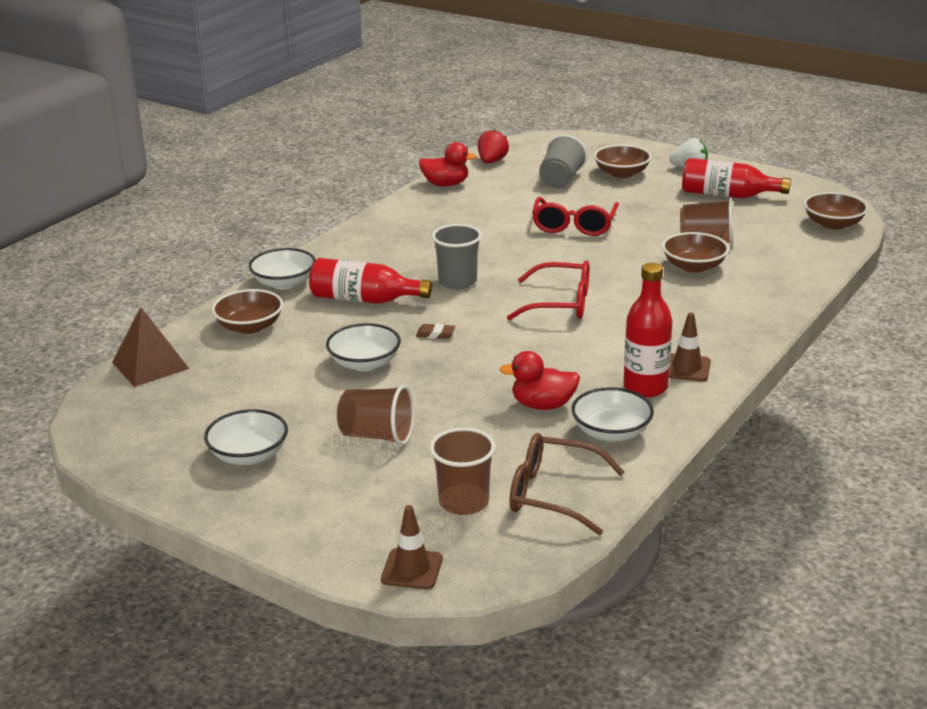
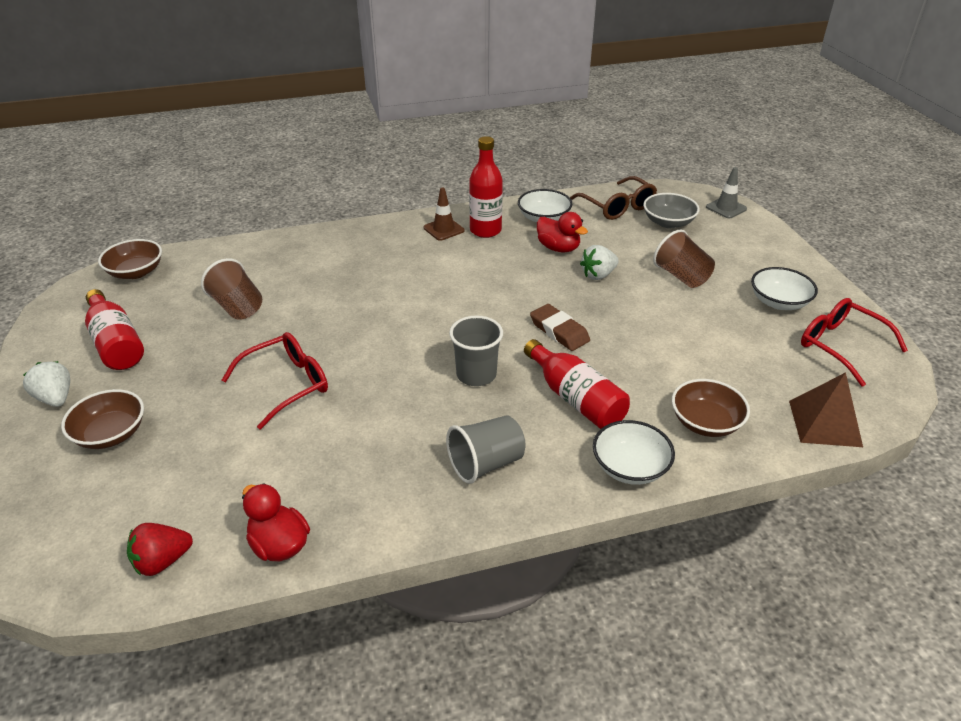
camera: 140 degrees left, 10 degrees up
(364, 363) = (639, 332): white bowl -> none
(412, 569) = (726, 208): brown traffic cone -> grey traffic cone
(435, 334) = (559, 331): brown eraser -> brown eraser, size x1.79
(464, 396) = (598, 275): none -> white strawberry
(464, 502) = (668, 222): brown cup -> grey bowl
(561, 180) = (173, 464): grey cup -> grey cup (486, 464)
(561, 303) = (435, 309): red glasses -> red glasses (840, 346)
(694, 266) = (295, 290): brown bowl -> none

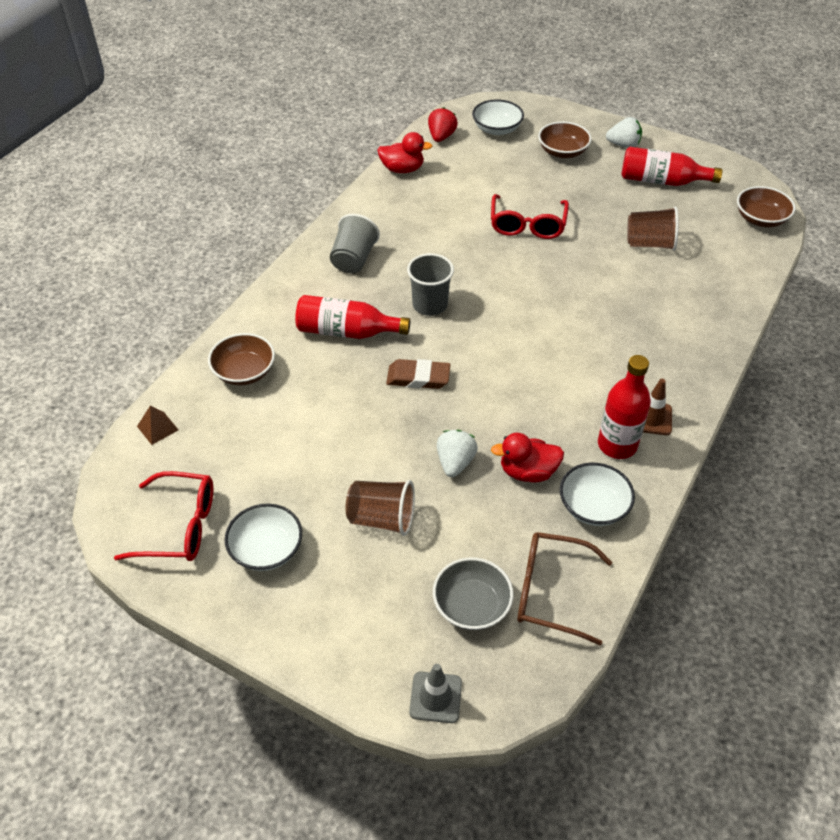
camera: 135 degrees right, 10 degrees up
(630, 467) = (268, 310): white bowl -> white bowl (497, 129)
(824, 423) = (157, 428): brown pyramid -> brown pyramid, size x0.56

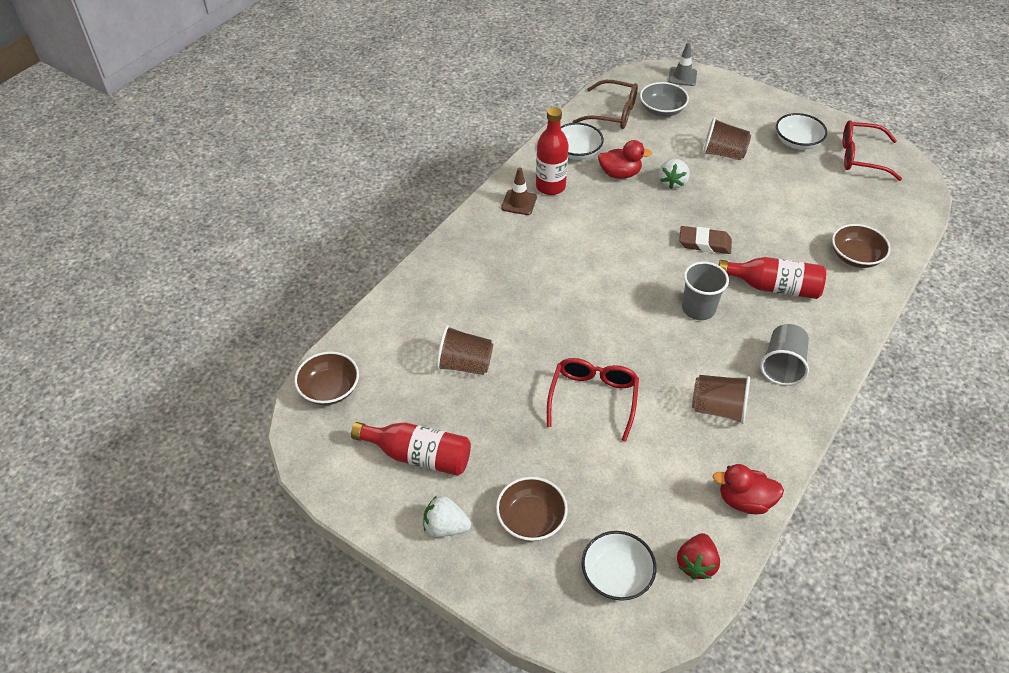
camera: 175 degrees left, 0 degrees up
(157, 428) = (908, 218): brown pyramid -> none
(417, 224) = (718, 408): none -> brown cup

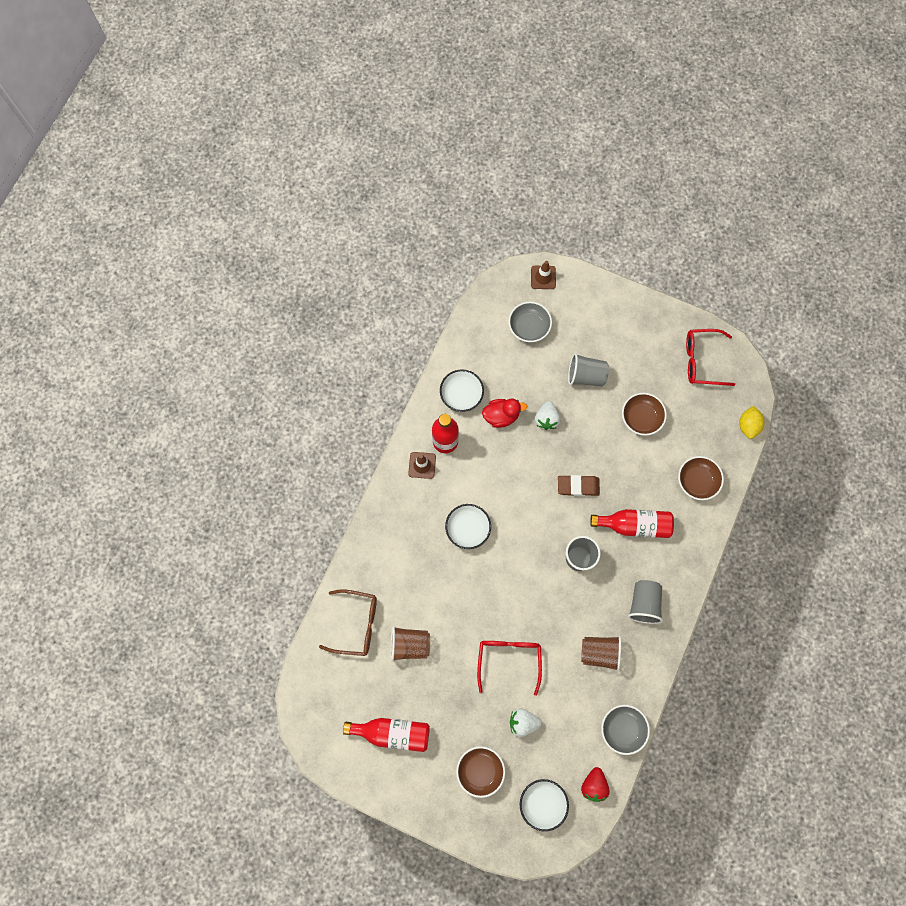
camera: 10 degrees left, 25 degrees up
(329, 389) = (314, 686): brown bowl -> brown bowl (641, 418)
(445, 527) = (423, 787): white strawberry -> white strawberry (523, 722)
(613, 113) = (486, 338): brown glasses -> brown glasses (357, 624)
(682, 77) = (543, 277): grey traffic cone -> brown traffic cone
(722, 154) = (585, 376): brown cup -> grey cup
(744, 501) = (622, 729): red duck -> grey bowl
(797, 142) = (648, 350): white bowl -> white bowl (468, 529)
(919, 216) = (748, 426): none -> yellow lemon

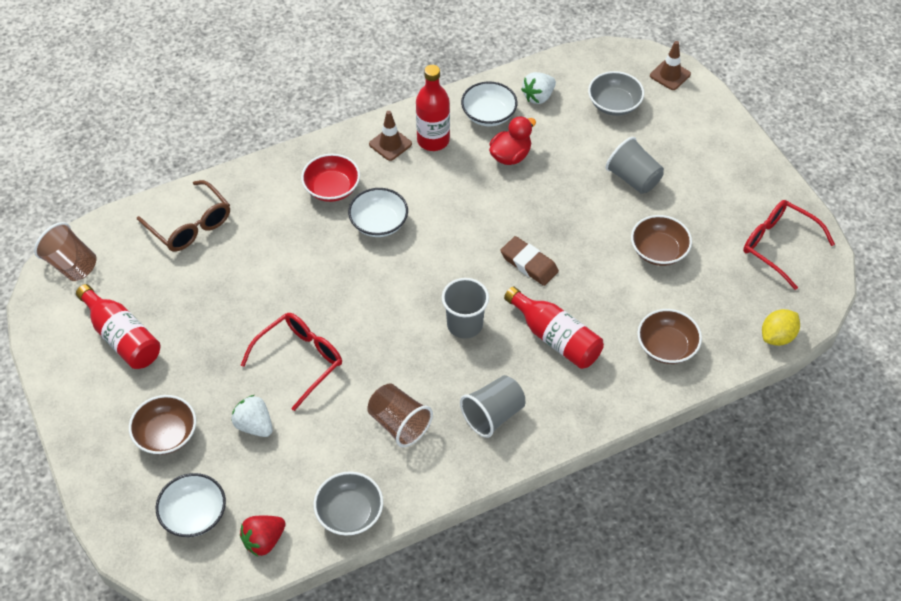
camera: 40 degrees right, 20 degrees down
(409, 645) = (219, 277): brown cup -> brown cup (71, 265)
(417, 527) = (332, 188): none -> red bowl
(501, 416) = (510, 156): red duck -> red duck turned 75 degrees counterclockwise
(546, 419) = (554, 187): white strawberry -> white strawberry (538, 97)

